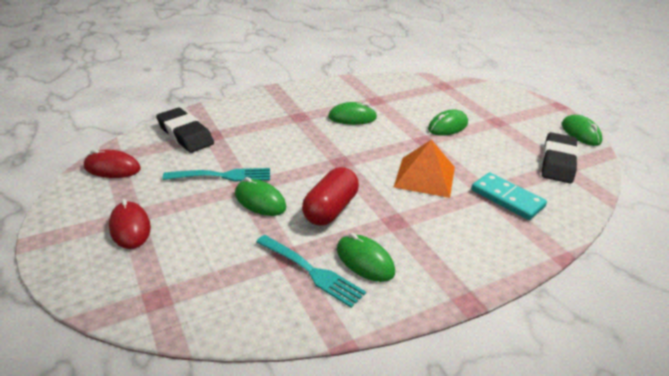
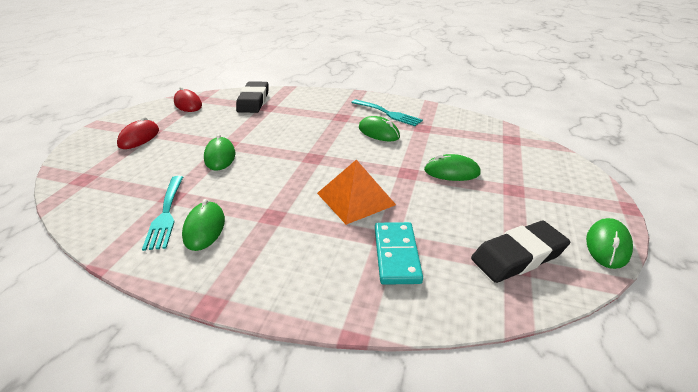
camera: 45 degrees right, 0 degrees up
(222, 176) = (228, 132): turquoise fork -> turquoise fork (388, 113)
(330, 209) = (248, 184): red capsule -> none

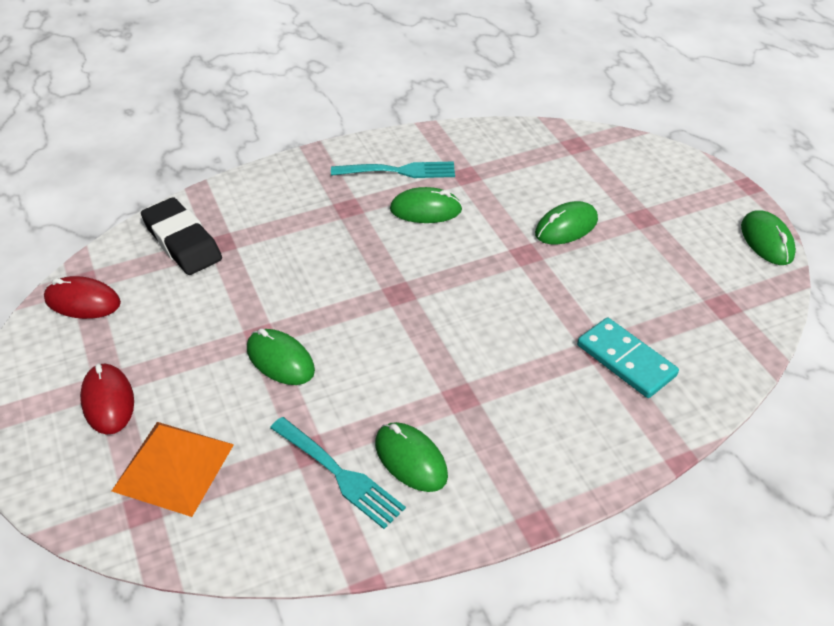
camera: 40 degrees left, 10 degrees up
(355, 198) = (515, 321): orange pyramid -> orange pyramid (173, 467)
(518, 256) = (716, 296): black eraser -> none

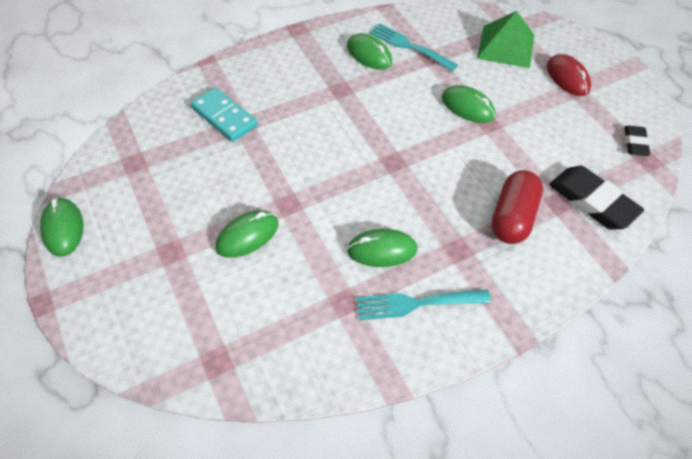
camera: 175 degrees right, 10 degrees up
(82, 302) = (635, 143): red mouse -> black eraser
(173, 467) = (506, 46): orange pyramid -> green pyramid
(279, 231) = (512, 217): none -> red capsule

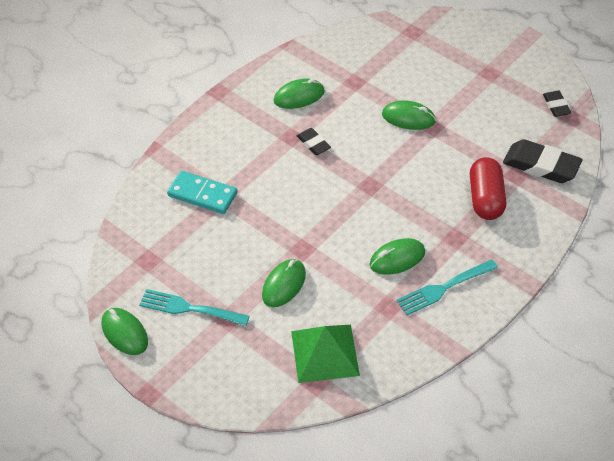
camera: 20 degrees left, 5 degrees down
(358, 102) = (313, 144): none -> black eraser
(369, 54) = (299, 96): green mouse -> green mouse turned 45 degrees counterclockwise
(409, 46) = (331, 77): turquoise fork -> turquoise fork (189, 308)
(506, 46) = (415, 51): green pyramid -> green pyramid (325, 353)
(567, 77) = (480, 64): red mouse -> none

